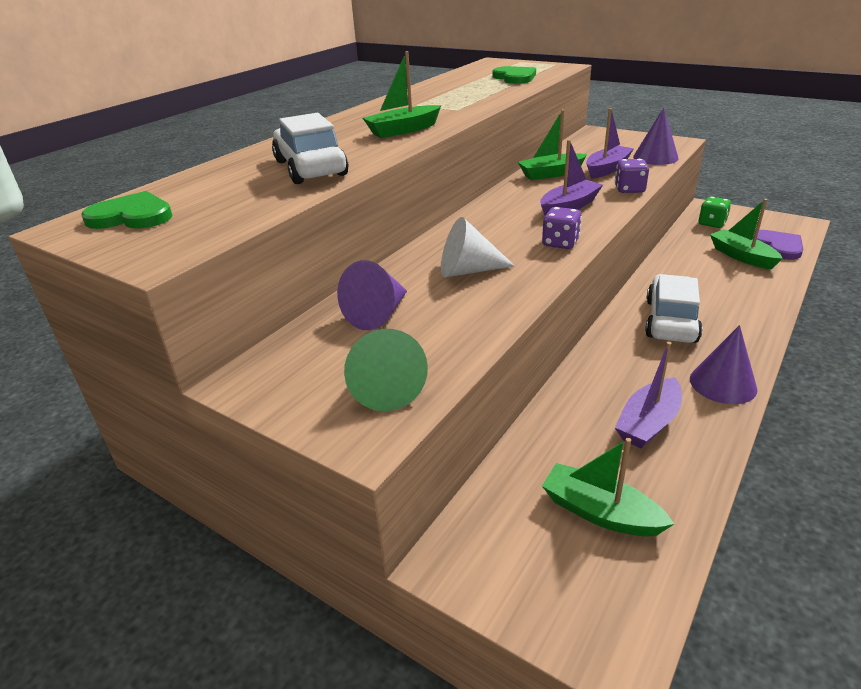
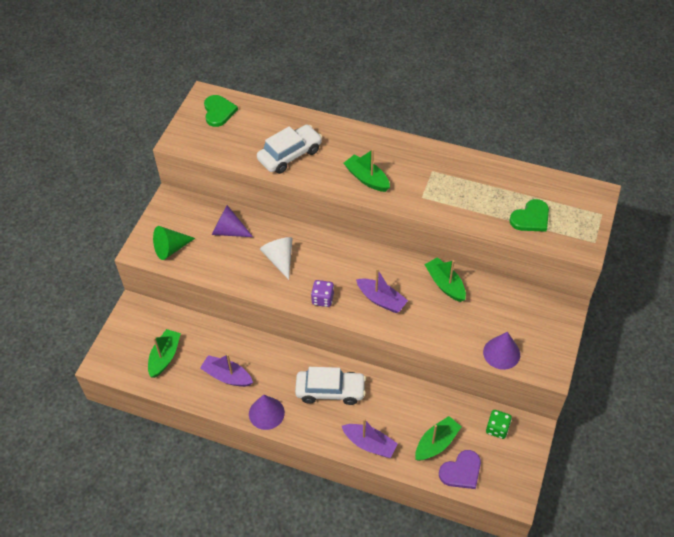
camera: 75 degrees right, 20 degrees up
(607, 169) = (464, 320): purple boat -> purple boat (369, 444)
(629, 189) = (422, 334): purple dice -> none

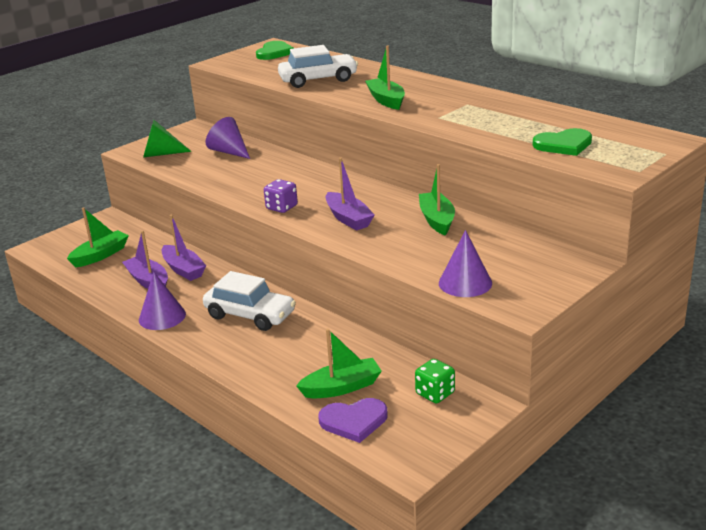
camera: 25 degrees right, 25 degrees down
(279, 259) = (262, 176): white cone -> none
(369, 444) = (256, 368): purple boat -> purple boat (183, 269)

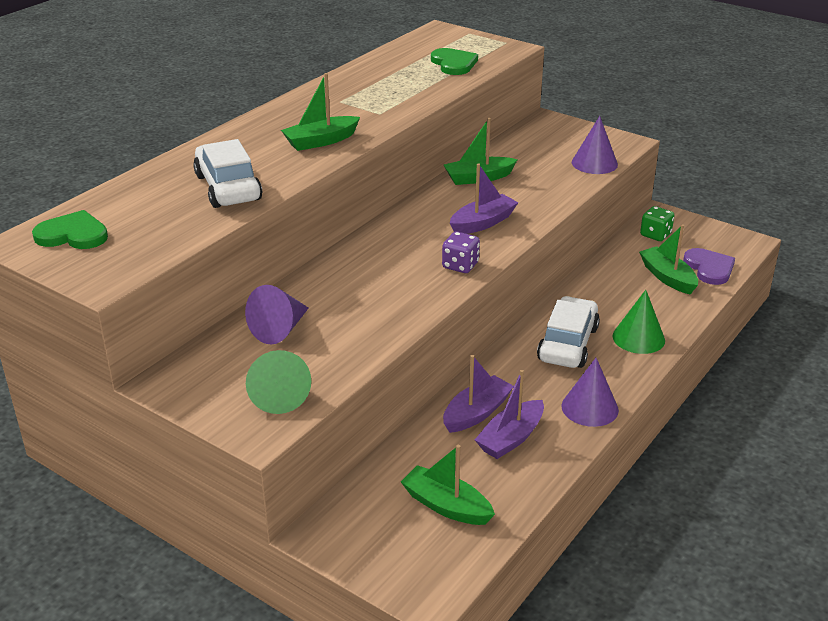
camera: 100 degrees left, 5 degrees up
(243, 353) = (638, 338): none -> green cone

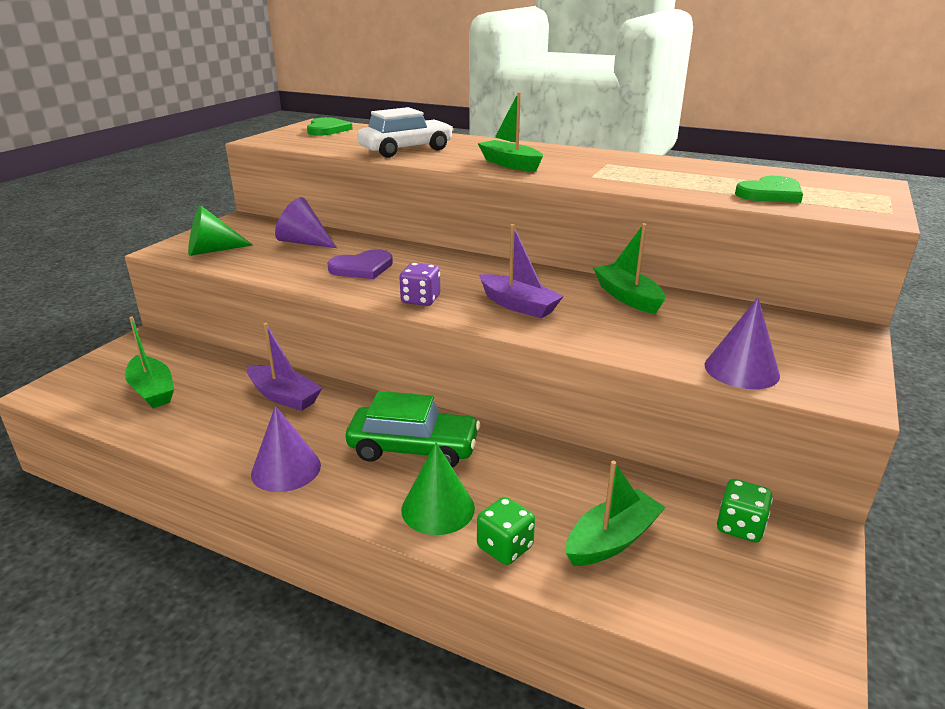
camera: 80 degrees right, 5 degrees down
(446, 506) = (152, 391): green boat -> green boat turned 120 degrees clockwise
(511, 438) = (240, 418): purple boat -> none
(567, 344) = (413, 448): white car -> green car
(675, 315) = (505, 547): none -> green dice
(709, 268) = (670, 594): purple heart -> purple heart (362, 268)

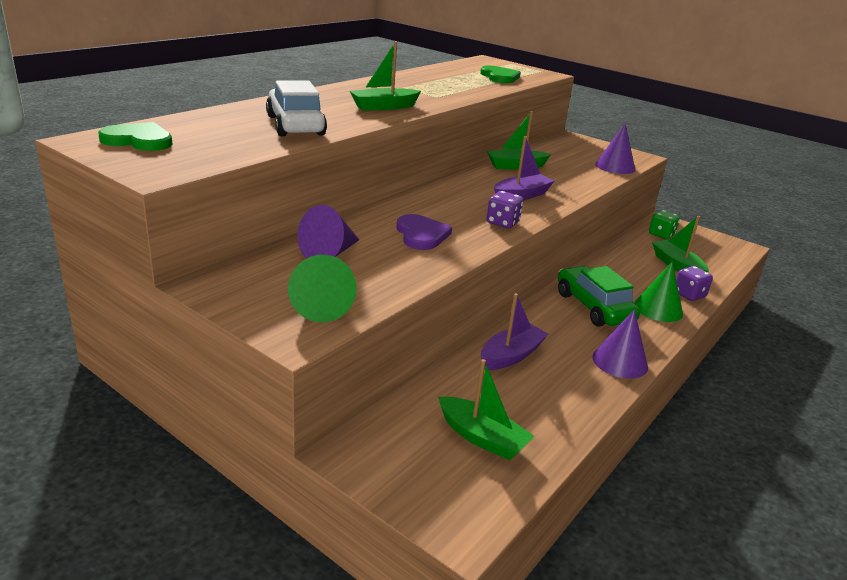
camera: 80 degrees left, 0 degrees up
(152, 391) = (482, 437): green boat -> green boat turned 60 degrees clockwise
(413, 448) = (593, 307): green car -> green car turned 45 degrees counterclockwise
(505, 547) = (689, 295): green dice -> purple dice

